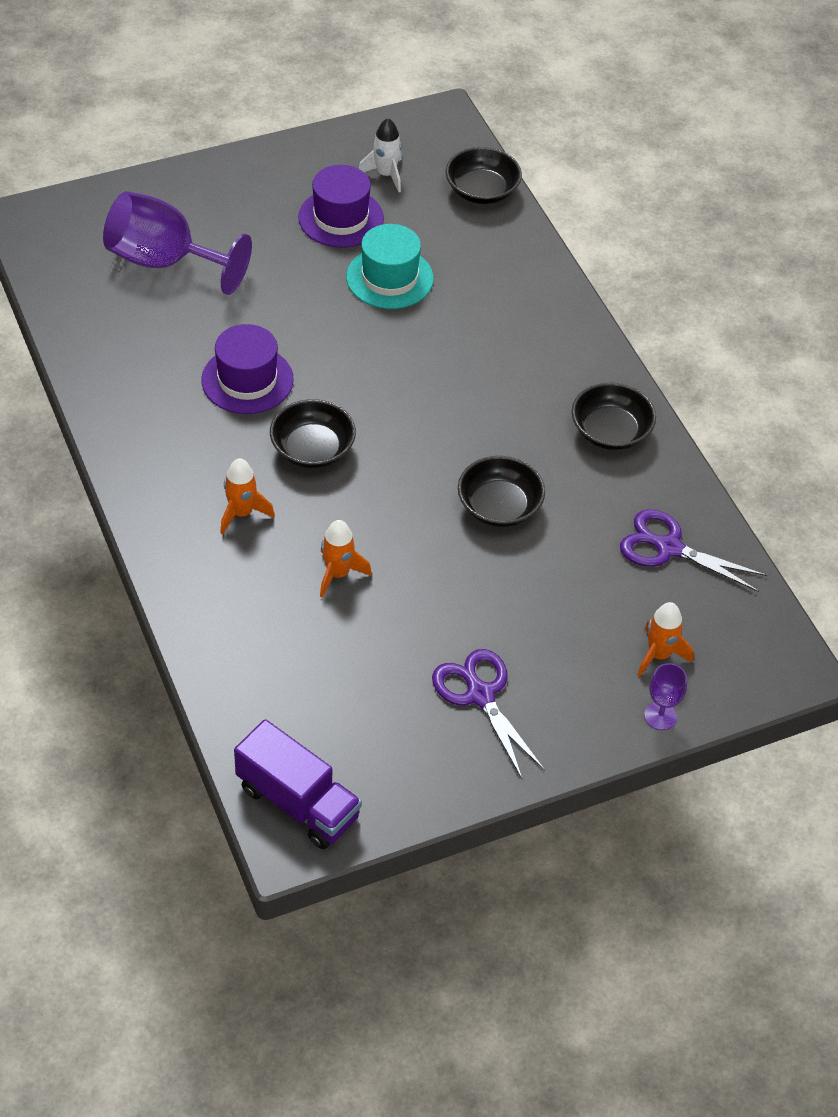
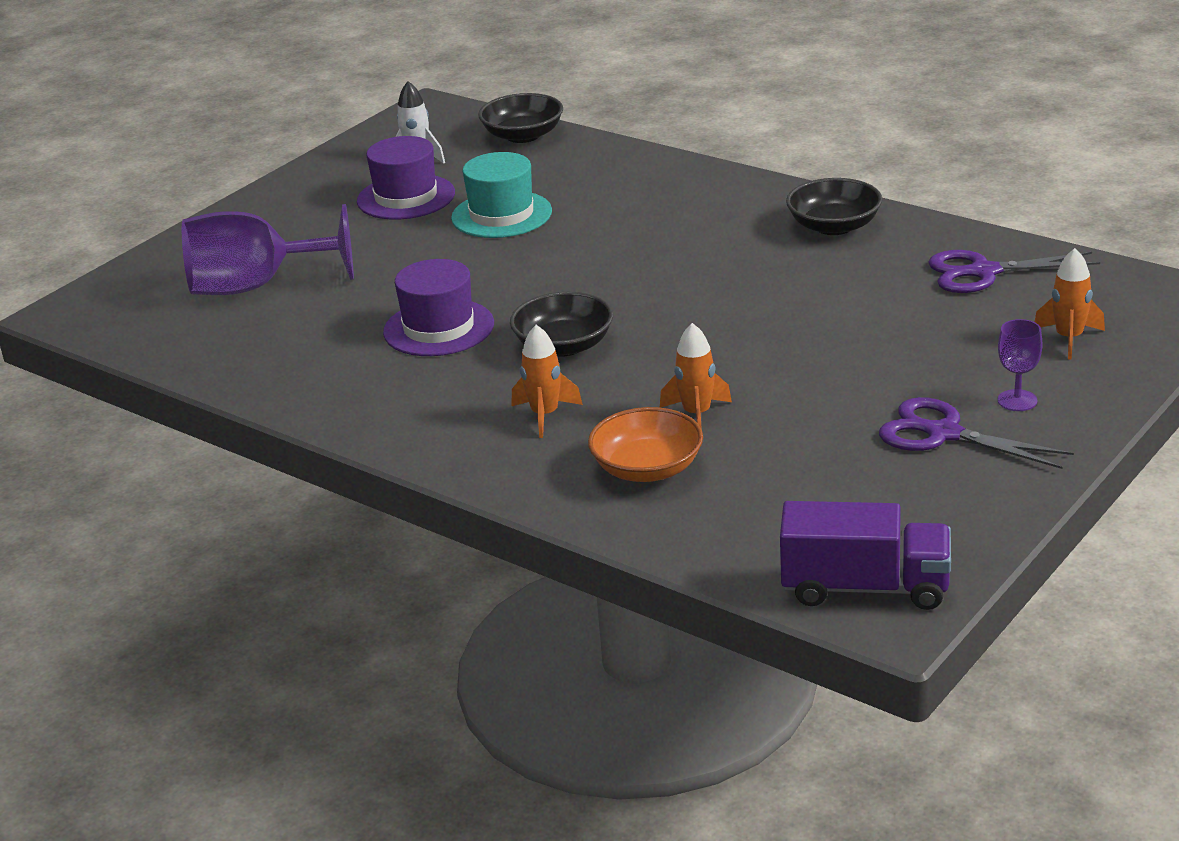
camera: 25 degrees left, 20 degrees down
(261, 606) = (647, 469): none -> orange bowl
(499, 506) = (795, 309): black bowl -> none
(660, 716) = (1125, 375): purple goblet -> purple goblet (1017, 400)

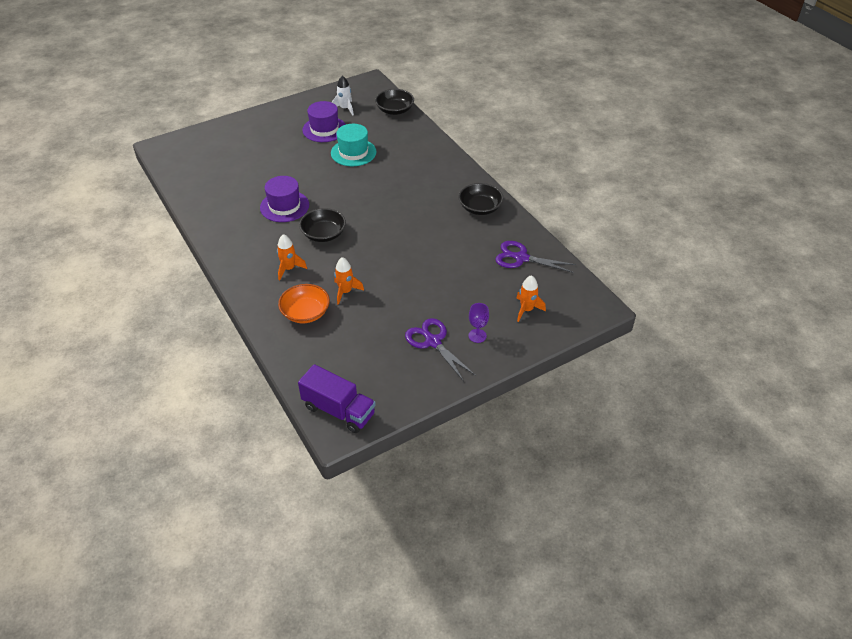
camera: 20 degrees right, 15 degrees up
(255, 287) = (234, 158): purple goblet -> none

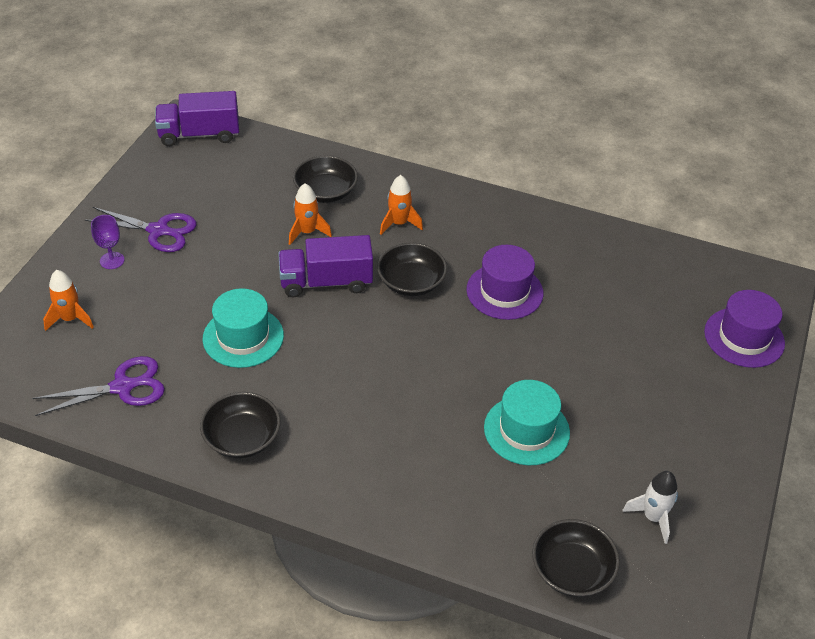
camera: 140 degrees right, 0 degrees up
(305, 313) = (325, 192): orange bowl -> black bowl
(324, 129) = (624, 449): purple hat -> purple hat (744, 337)
(367, 257) = (326, 282): none -> purple truck
(439, 251) = (243, 337): none -> turquoise hat

